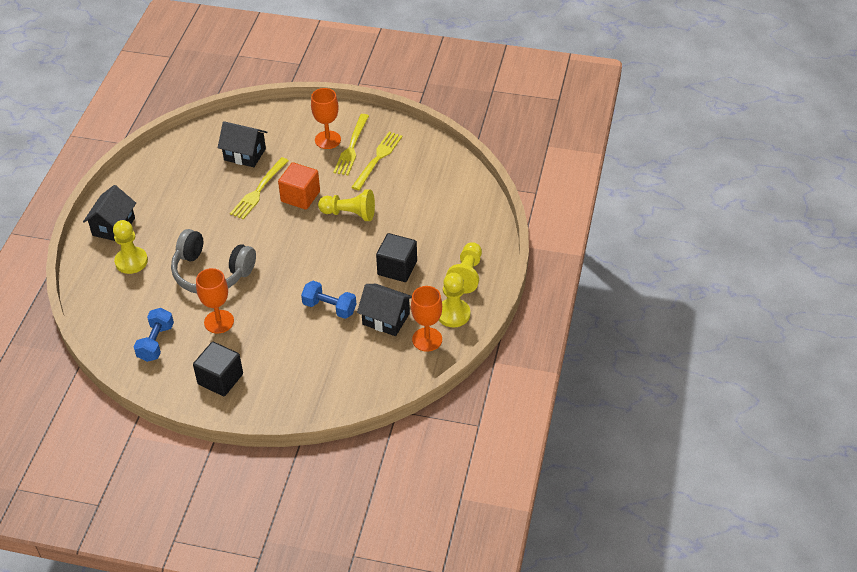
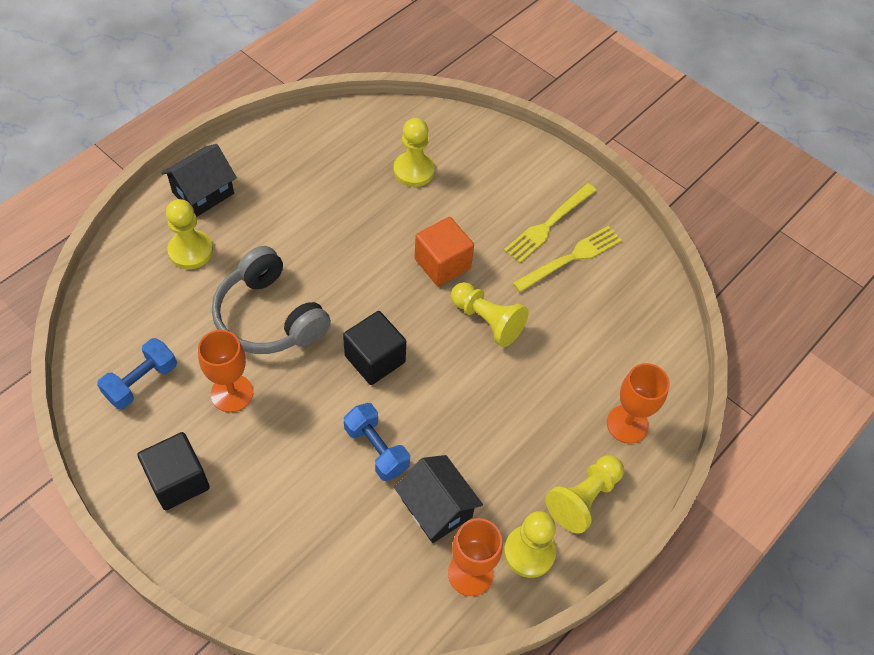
camera: 25 degrees right, 10 degrees up
(245, 154) = (413, 170): black house -> yellow pawn
(258, 191) = (397, 230): yellow fork -> none
(327, 140) = (525, 200): orange goblet -> orange goblet (627, 424)
(397, 268) = (498, 436): black cube -> black cube (375, 359)

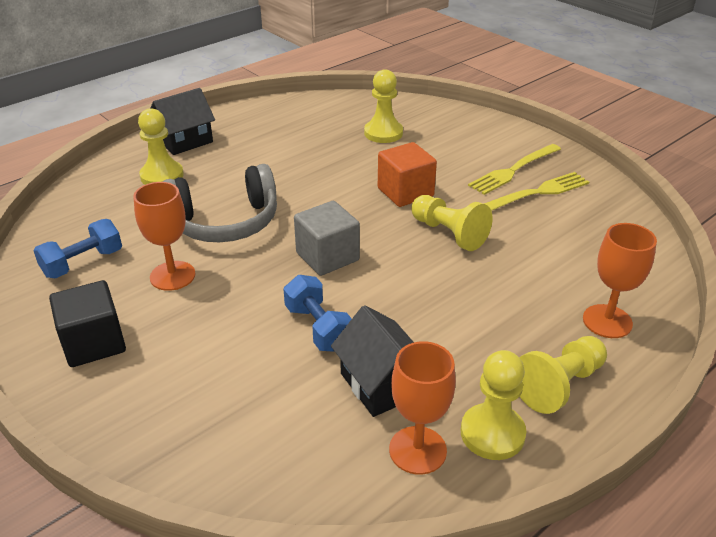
camera: 10 degrees right, 20 degrees down
(269, 317) = (225, 222): grey headphones -> grey headphones turned 75 degrees counterclockwise
(375, 359) = (327, 257): black cube -> grey cube

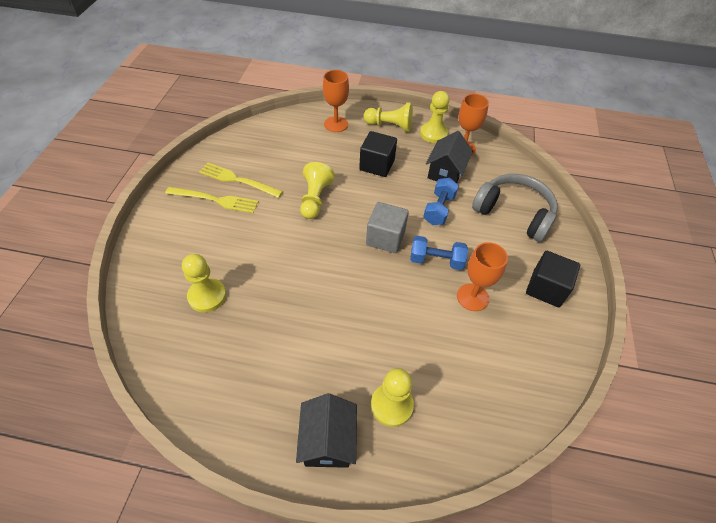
camera: 130 degrees left, 15 degrees up
(83, 263) = (514, 356): blue dumbbell -> blue dumbbell (436, 260)
(185, 141) = (328, 441): black house -> black house turned 75 degrees clockwise
(225, 222) = (403, 311): grey headphones -> grey headphones (514, 213)
(405, 192) = (286, 239): orange cube -> none
(466, 316) = (377, 165): none -> black cube

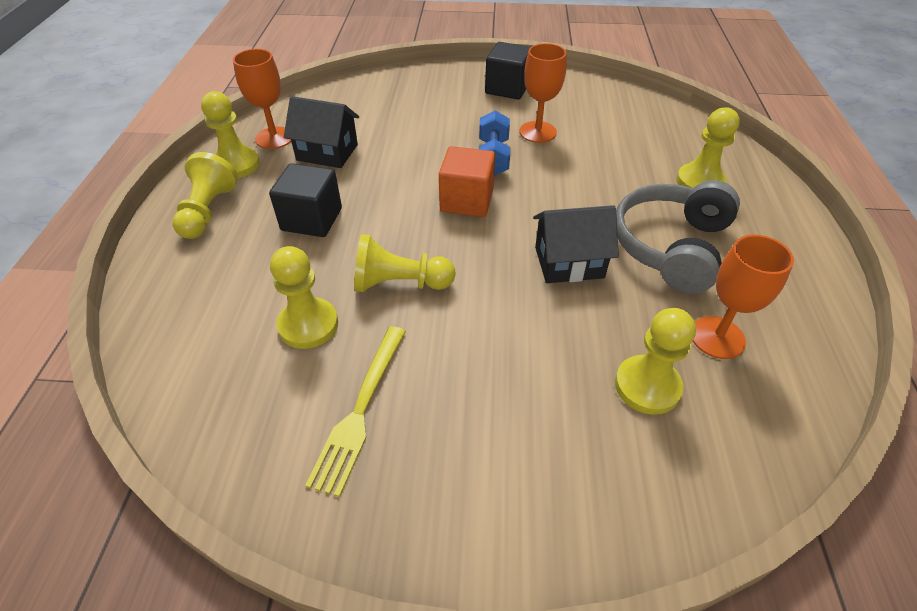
camera: 95 degrees left, 5 degrees down
(216, 200) = (423, 435): yellow fork -> none
(295, 164) = (308, 325): none -> yellow pawn
(328, 441) = (769, 223): black house -> black house (569, 262)
(336, 124) = (191, 281): orange goblet -> orange goblet (717, 337)
(385, 238) = (467, 201): grey cube -> orange cube
(439, 209) = (403, 157): blue dumbbell -> none
(514, 213) = (401, 102): grey headphones -> grey headphones (671, 246)

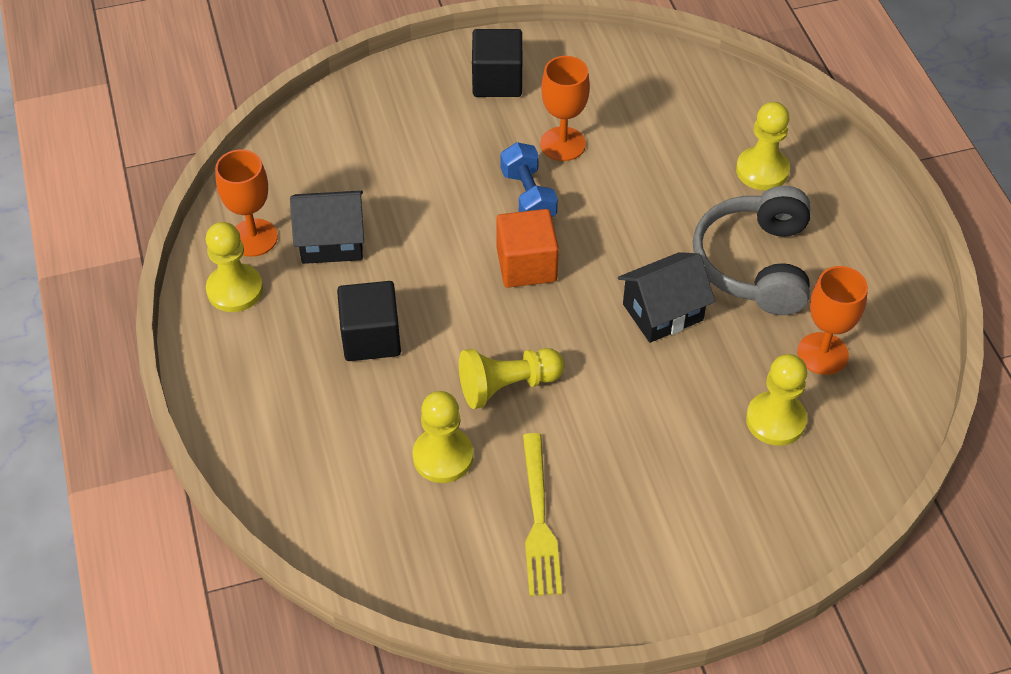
camera: 20 degrees left, 5 degrees up
(208, 211) = (247, 361): yellow pawn -> none

